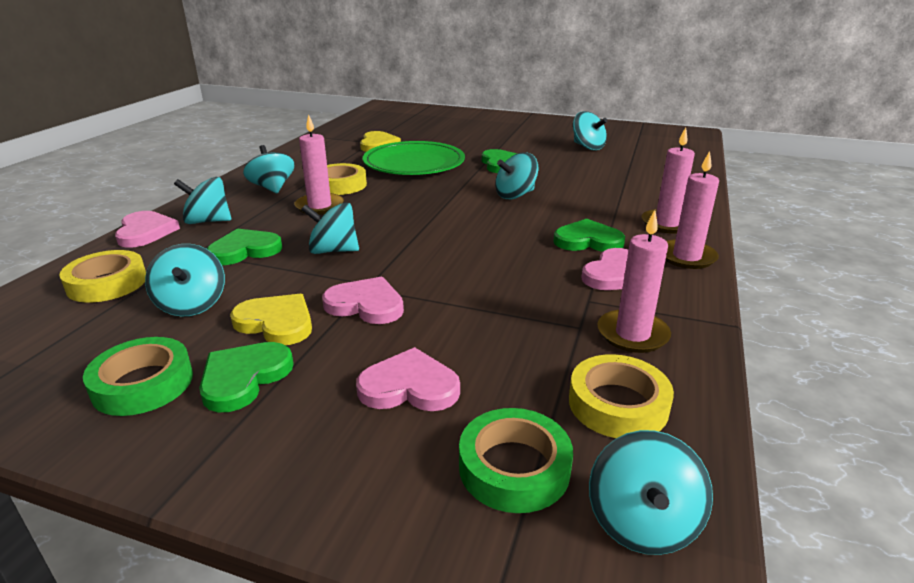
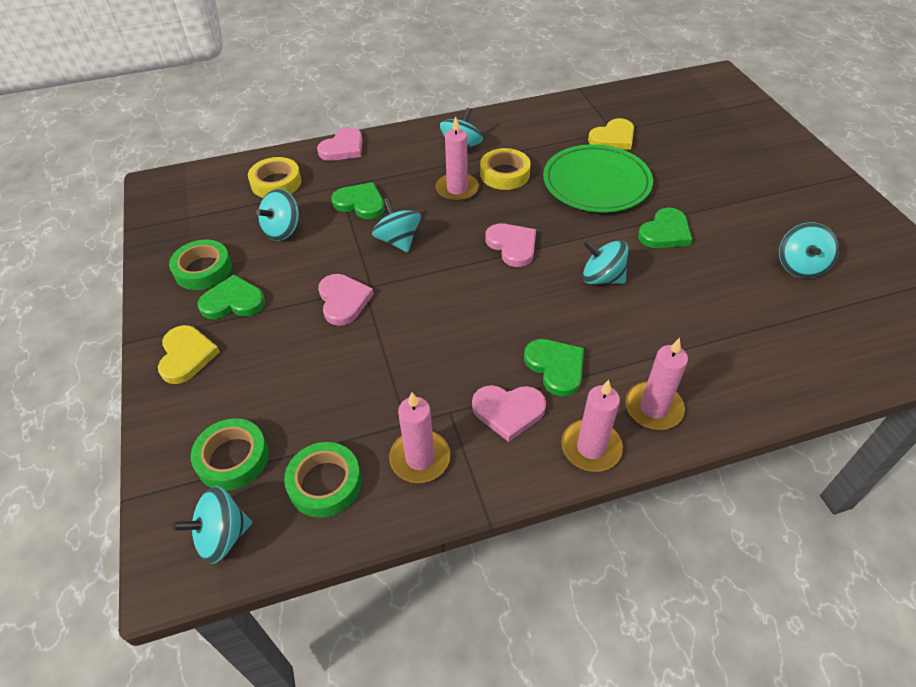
camera: 55 degrees right, 20 degrees up
(208, 221) = (382, 159): turquoise spinning top -> none
(276, 323) = (292, 276): yellow heart -> yellow heart (186, 356)
(409, 387) = (273, 373): pink heart -> pink heart (512, 246)
(618, 404) = (325, 483): yellow tape -> green tape

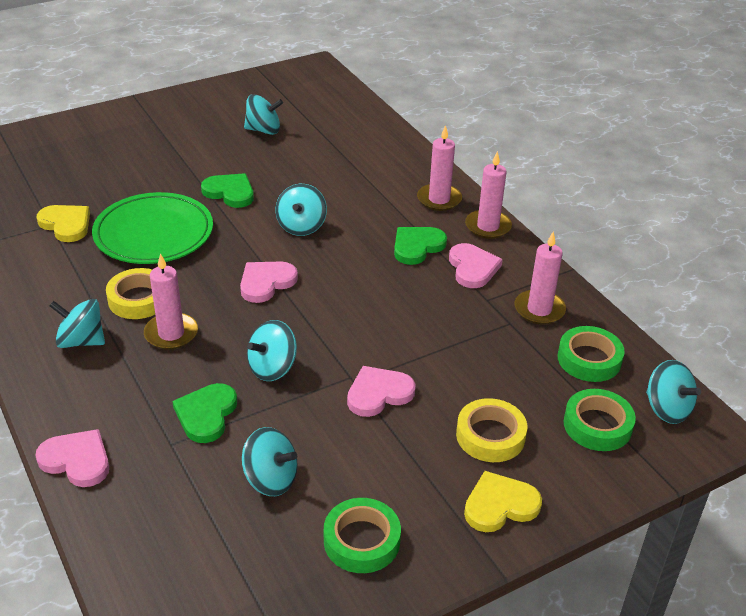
camera: 105 degrees left, 10 degrees down
(233, 301) = (407, 490): green heart -> none
(276, 183) = (166, 516): yellow tape -> yellow tape (490, 436)

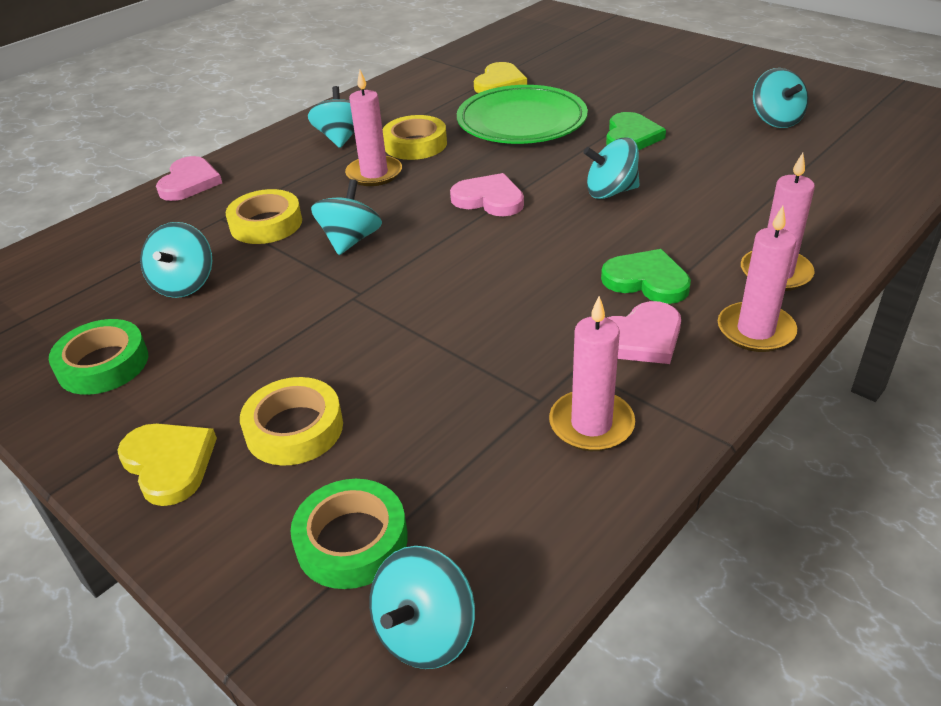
camera: 75 degrees right, 0 degrees up
(206, 414) = (266, 224): green heart -> yellow tape
(272, 368) = (350, 240): turquoise spinning top -> turquoise spinning top turned 75 degrees clockwise
(378, 393) = (339, 319): pink heart -> none
(589, 359) = (504, 504): green tape -> none

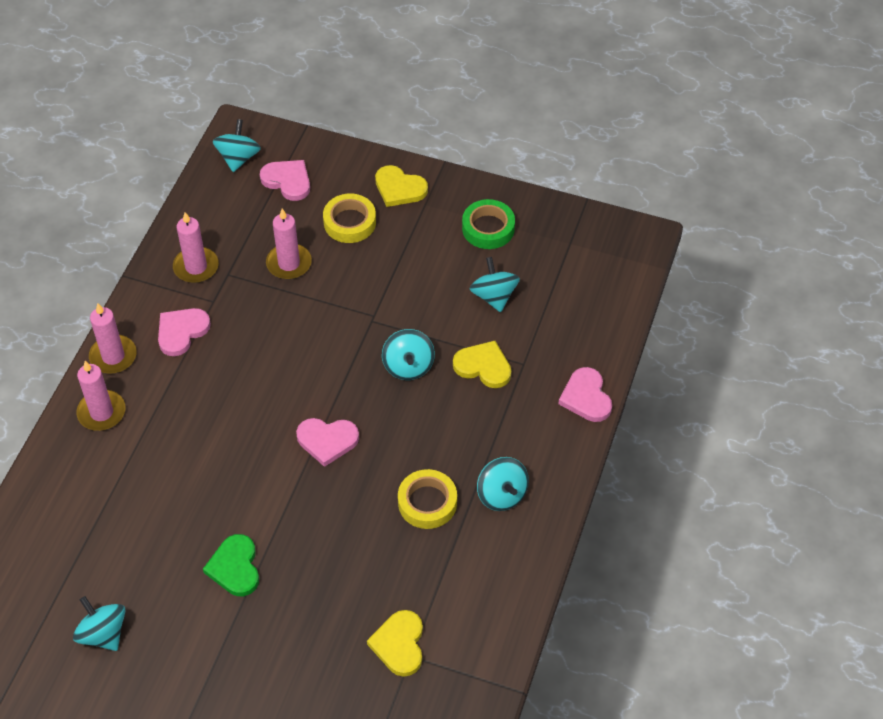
camera: 155 degrees right, 15 degrees up
(266, 224) = (483, 366): yellow tape -> yellow heart
(352, 541) = (287, 181): green tape -> pink heart
(374, 174) = (438, 449): pink candle -> pink candle (289, 263)
(521, 121) = (345, 568): green plate -> none
(610, 192) = (233, 476): turquoise spinning top -> none
(647, 280) = (186, 382): green heart -> none

